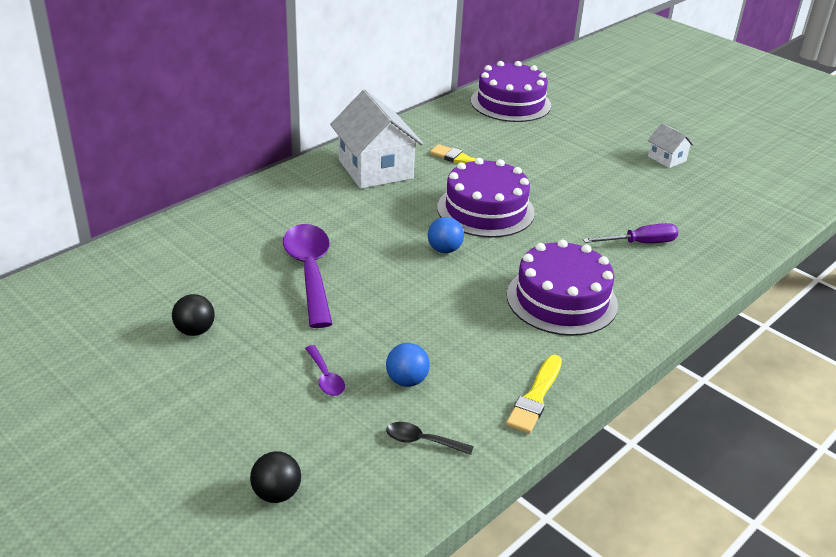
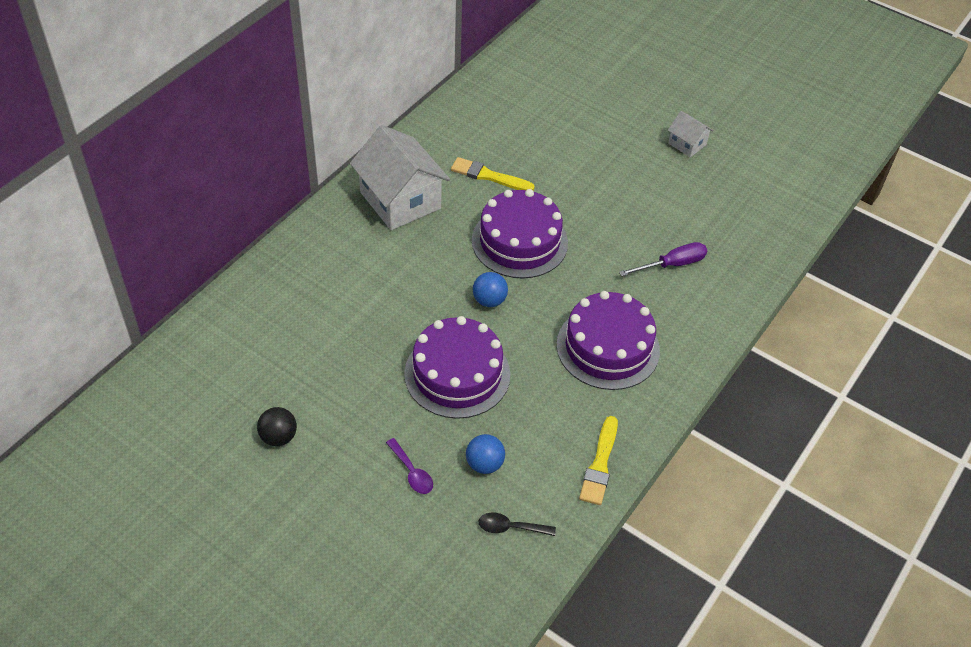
camera: 10 degrees left, 15 degrees up
(276, 493) = (399, 601): black ball -> none
(310, 272) = (367, 348): purple spoon -> none
(510, 103) = (520, 82): purple cake -> purple cake (457, 374)

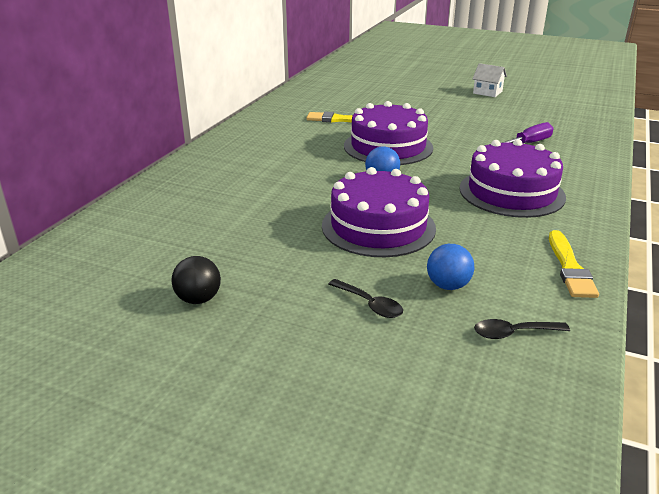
camera: 10 degrees left, 20 degrees down
(400, 200) = (269, 138): white house -> none
(412, 472) = (370, 304): purple spoon -> black spoon

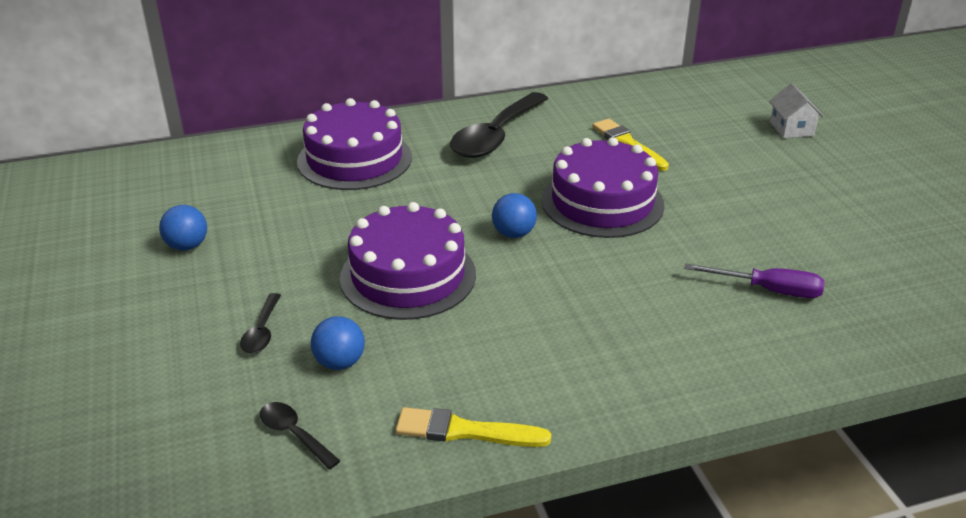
camera: 50 degrees right, 5 degrees up
(198, 299) = (187, 246): black ball -> blue ball
(264, 145) = (495, 136): none -> black spoon
(487, 92) = (900, 197): white house -> white house (791, 129)
(511, 192) = (602, 328): purple cake -> purple cake (354, 159)
(570, 268) = (465, 431): yellow brush -> yellow brush turned 45 degrees clockwise

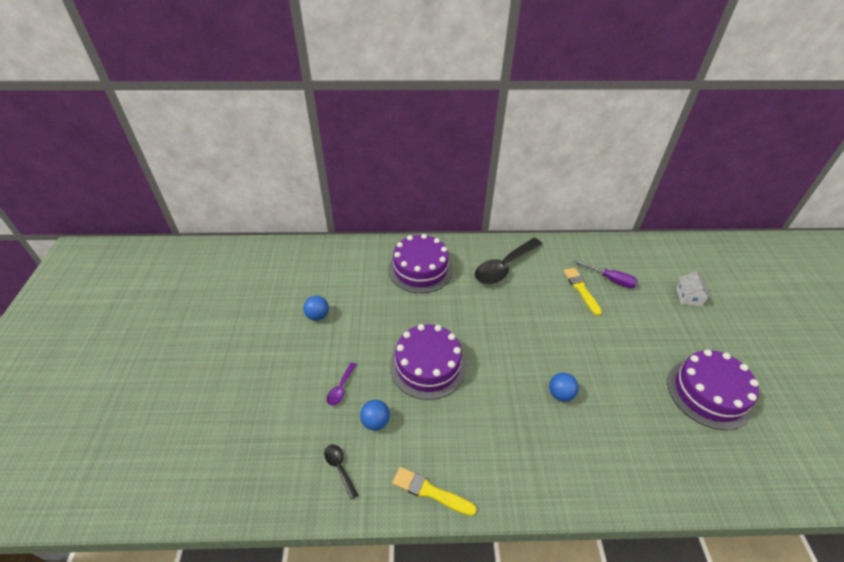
camera: 15 degrees right, 10 degrees up
(262, 331) = (341, 388): black spoon -> purple spoon
(513, 234) = (495, 347): blue ball -> blue ball (560, 394)
(602, 202) = (553, 333): purple cake -> purple cake (709, 393)
(768, 290) = (637, 428): purple screwdriver -> purple screwdriver (610, 279)

